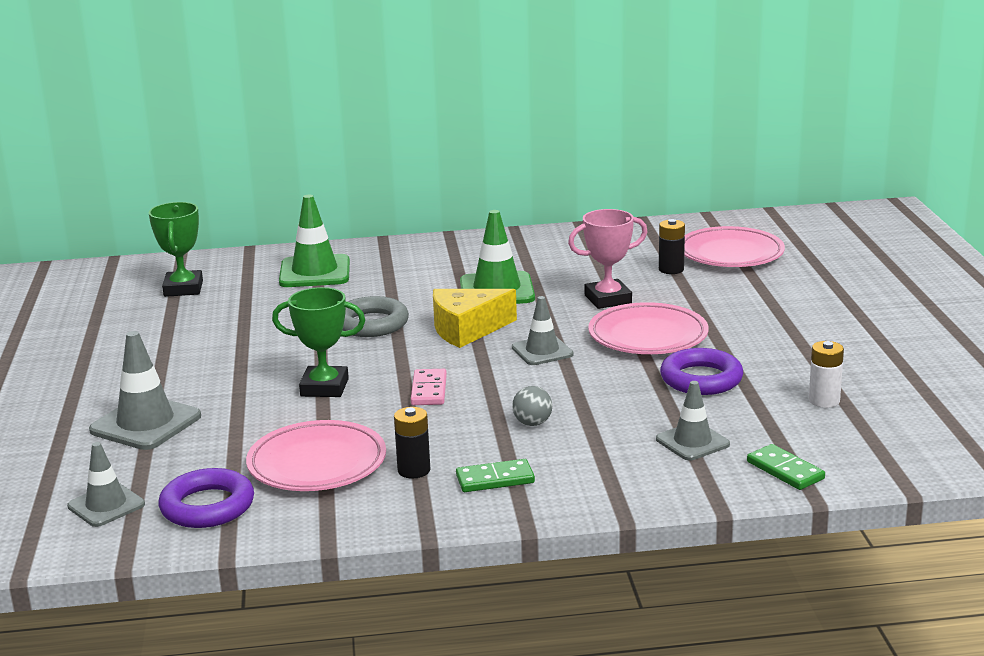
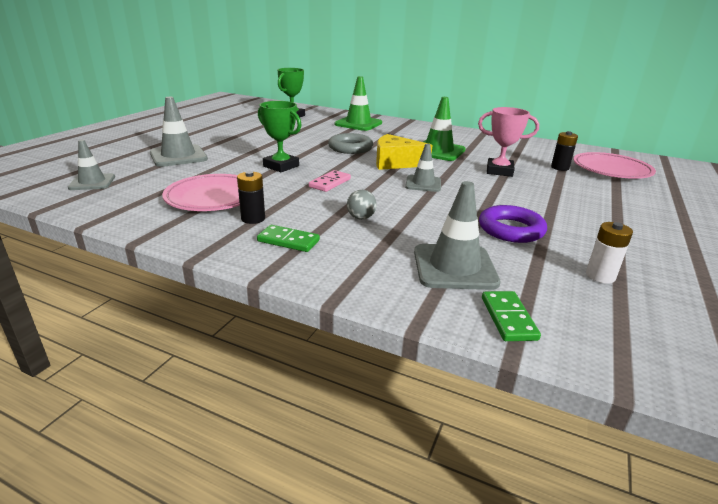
camera: 30 degrees right, 5 degrees up
(207, 506) = (127, 198): purple ring -> none
(648, 336) = (502, 195): pink plate -> none
(692, 442) = (454, 267): grey traffic cone -> grey traffic cone, size x1.56

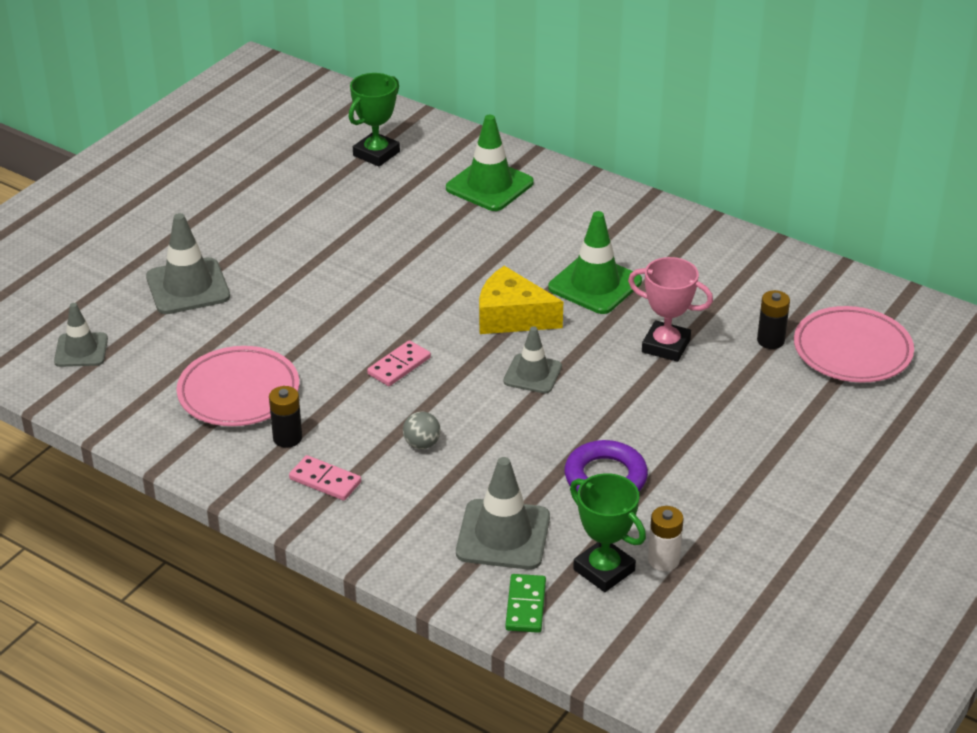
camera: 10 degrees right, 10 degrees up
(281, 166) = (336, 320): green trophy -> green trophy (604, 570)
(288, 241) = (325, 480): green domino -> pink domino
(350, 148) = (453, 270): grey ring -> none

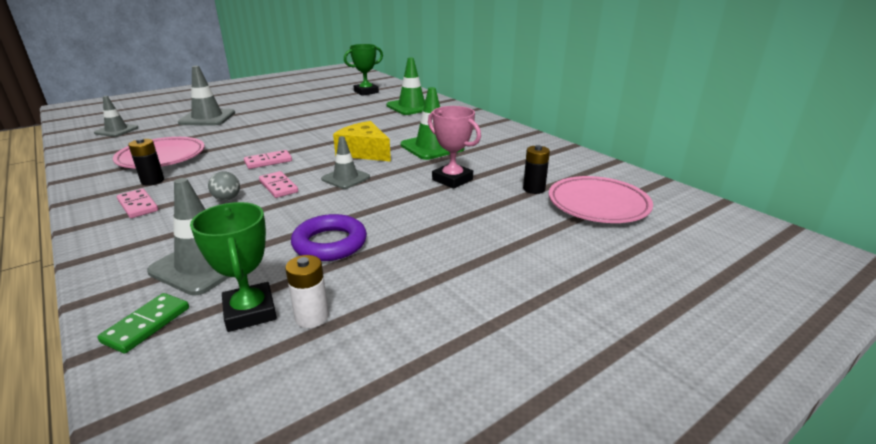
camera: 20 degrees right, 10 degrees down
(462, 409) = (278, 186): none -> pink domino

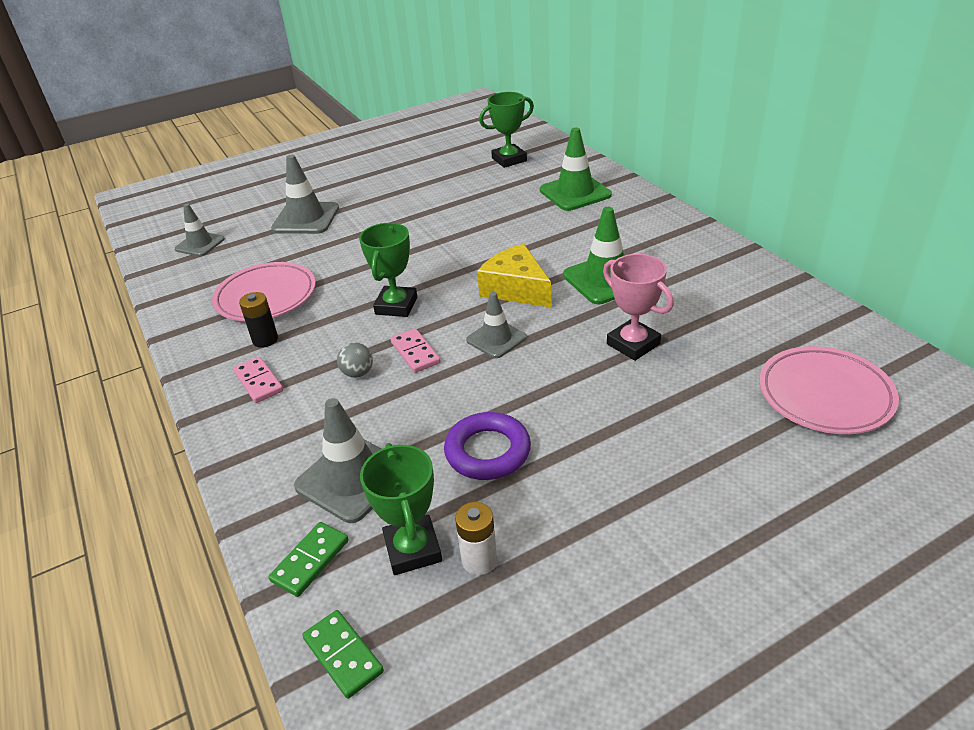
camera: 10 degrees right, 10 degrees up
(158, 400) = (343, 655): none -> green domino
(268, 161) = (396, 306): pink domino -> green trophy
(534, 189) = (741, 364): black battery -> none

